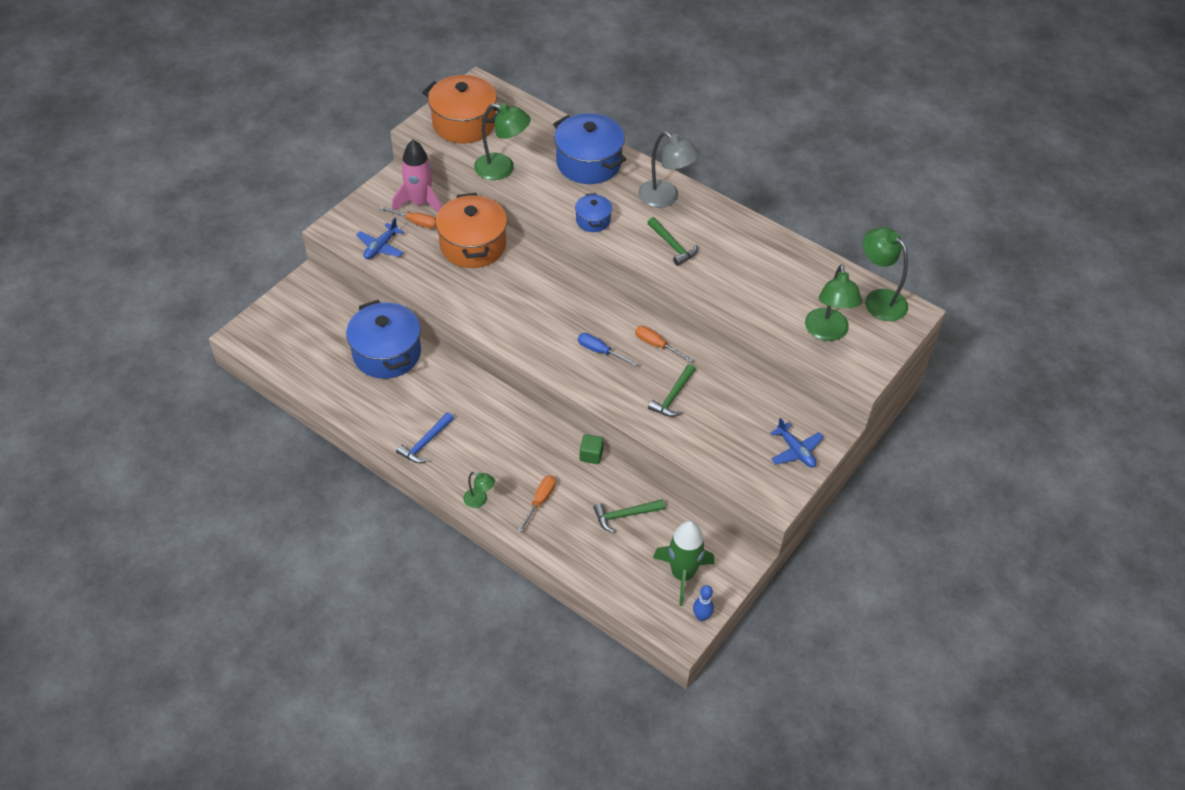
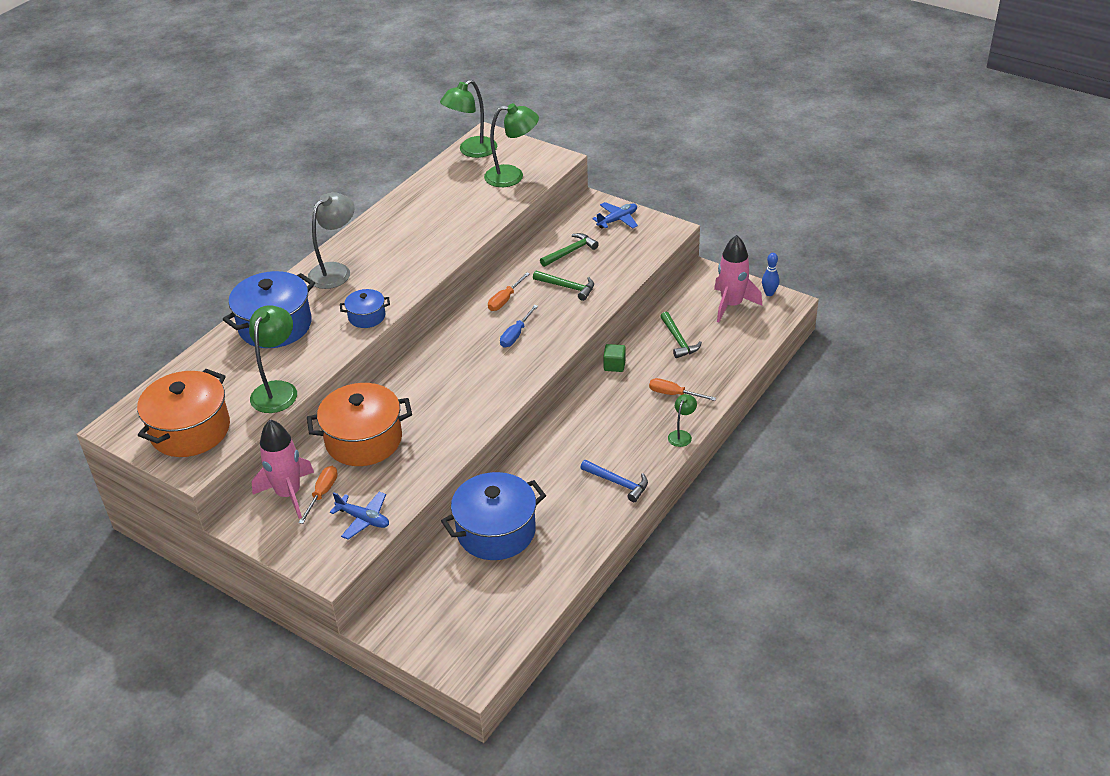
camera: 90 degrees left, 10 degrees down
(672, 245) = (405, 263): green hammer -> green hammer (570, 252)
(682, 574) = (731, 305): green rocket -> pink rocket

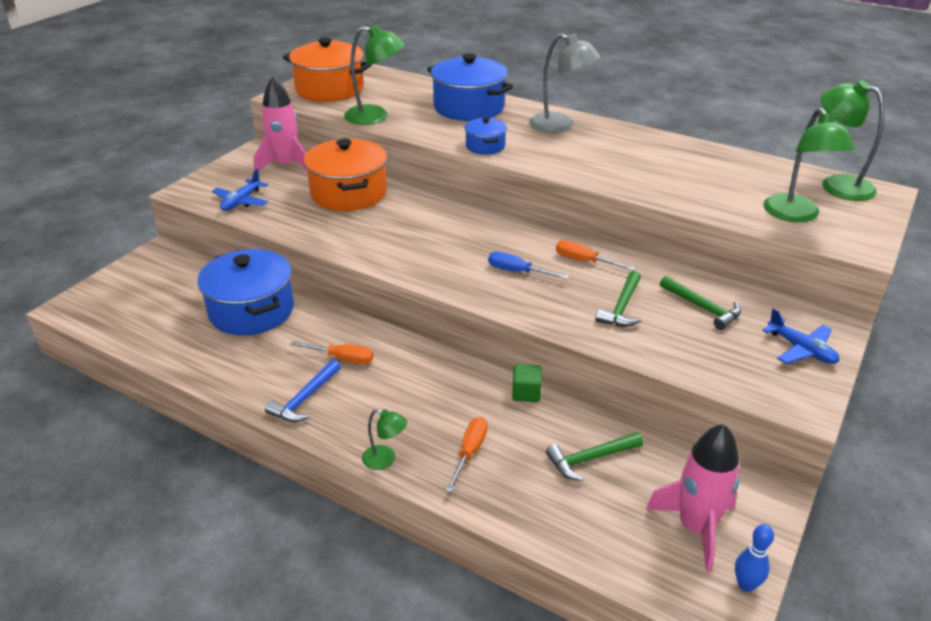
camera: 85 degrees right, 5 degrees down
(322, 493) = (281, 180): orange screwdriver -> orange screwdriver (342, 358)

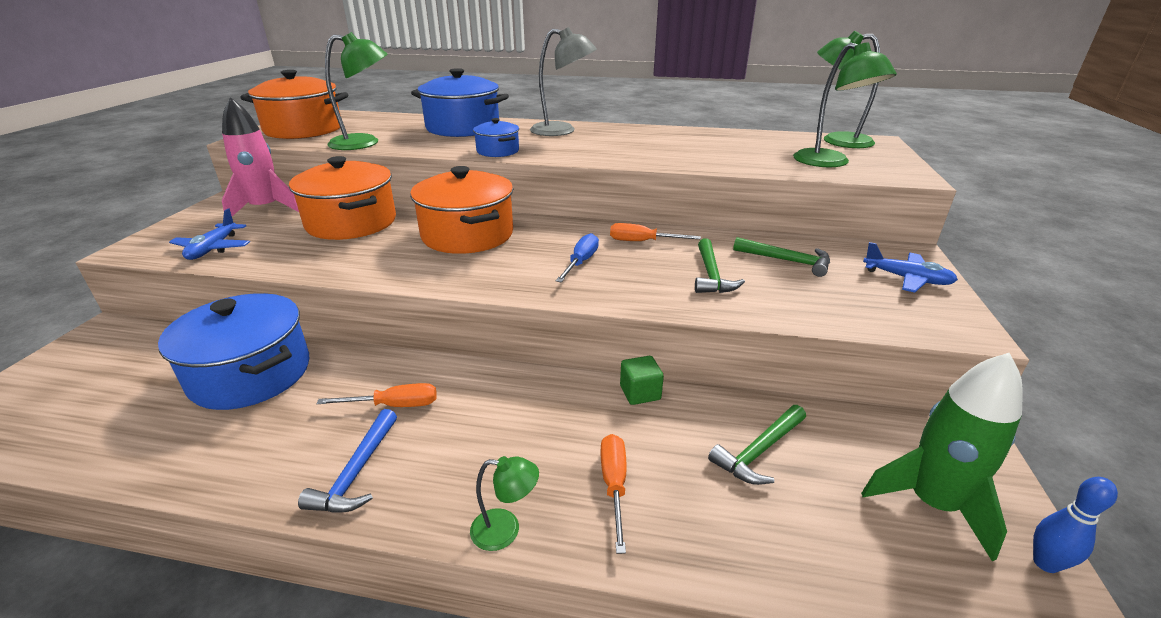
camera: 20 degrees left, 5 degrees down
(437, 224) = (467, 235): none -> orange pot
(518, 272) = (581, 262): blue screwdriver -> blue screwdriver turned 105 degrees clockwise
(695, 527) = (931, 503): pink rocket -> green rocket

